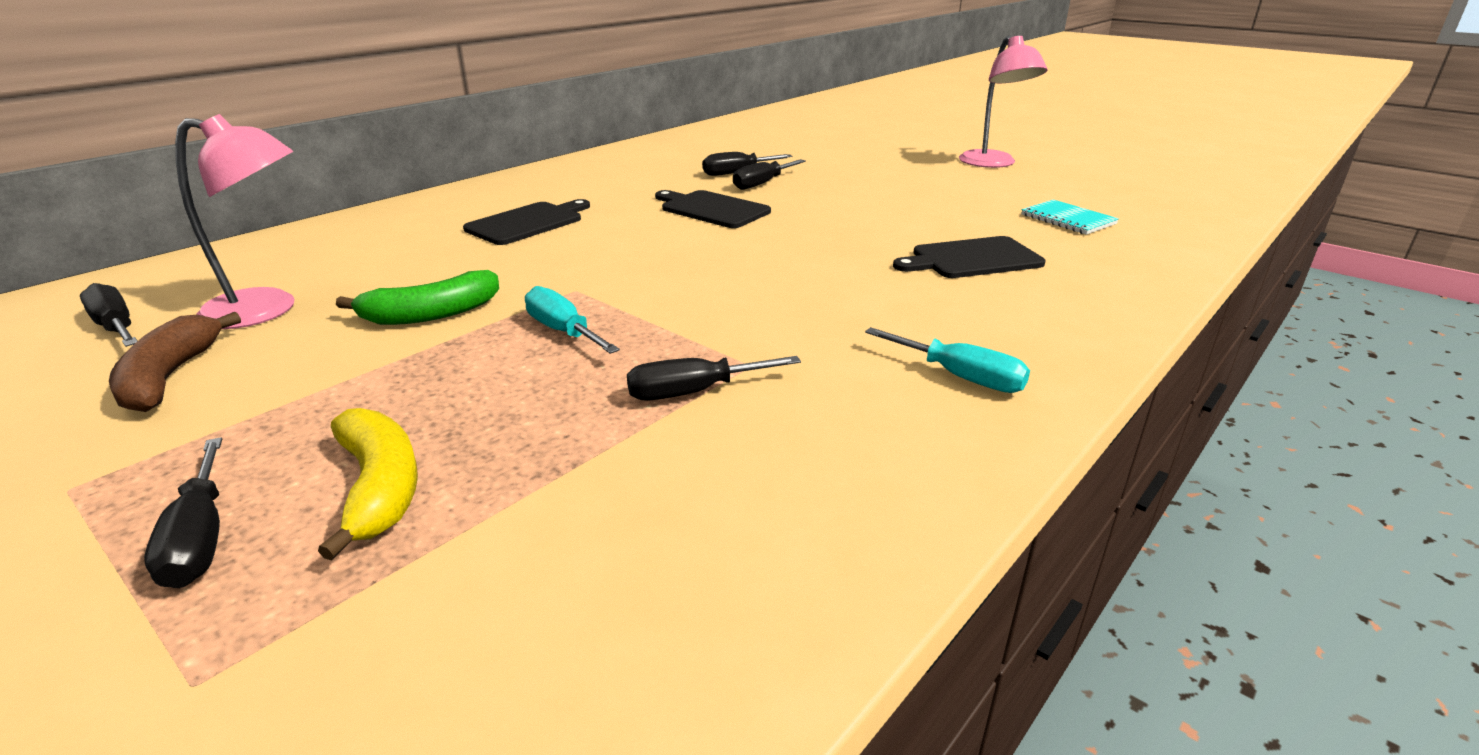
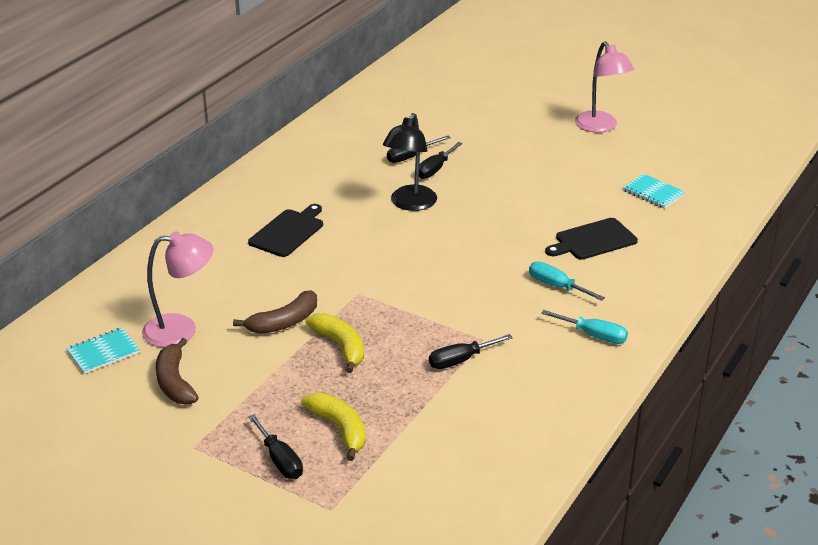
camera: 10 degrees left, 5 degrees up
(116, 327) = (103, 352): black screwdriver -> turquoise notebook
(431, 314) = (284, 322): green banana -> brown banana
(494, 353) = (340, 346): none -> yellow banana
(563, 331) = (369, 327): turquoise screwdriver -> turquoise screwdriver (556, 286)
(712, 209) = (410, 204): black cutting board -> black lamp

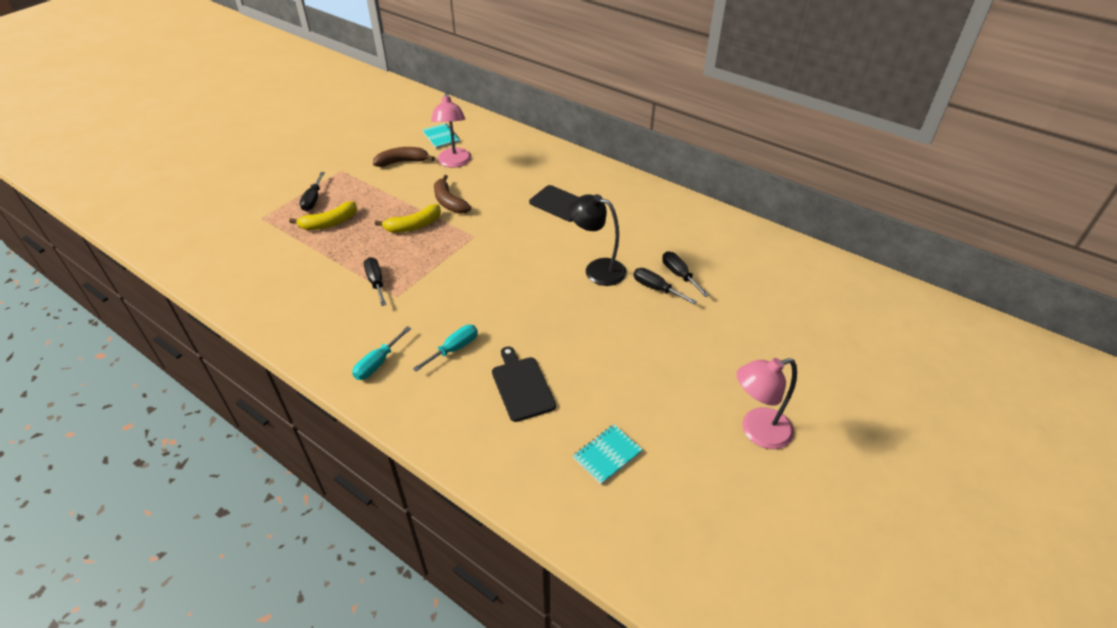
camera: 95 degrees right, 10 degrees up
(280, 460) = (313, 200): black screwdriver -> black screwdriver turned 60 degrees counterclockwise

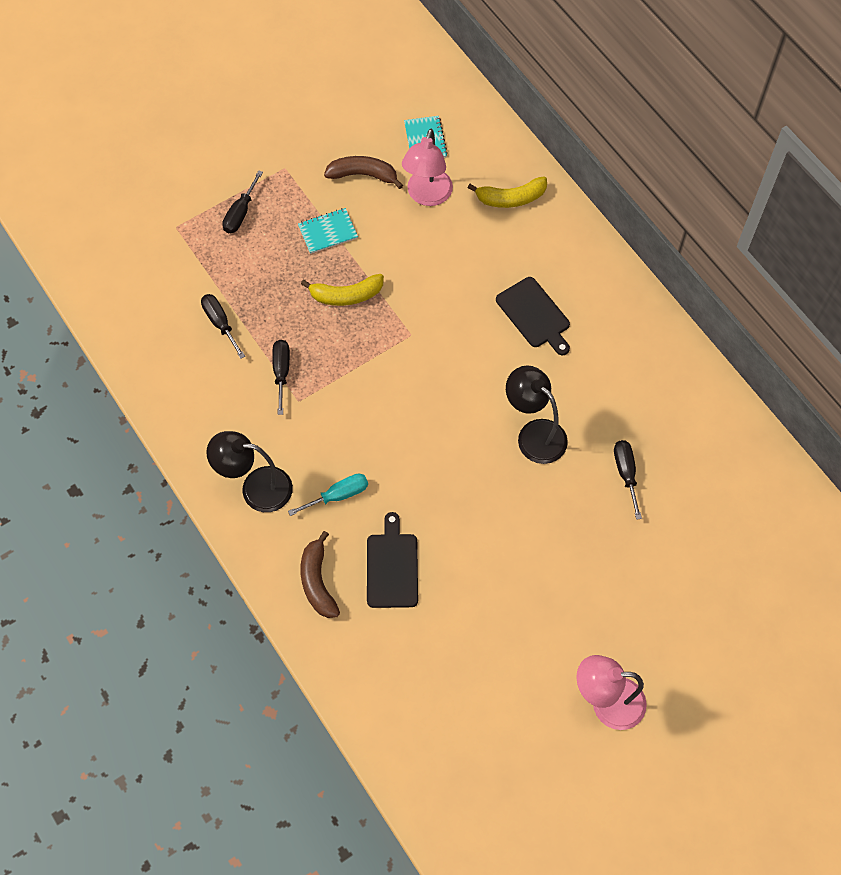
camera: 20 degrees right, 20 degrees up
(329, 223) = (251, 260): yellow banana -> yellow banana (511, 198)
(378, 363) = (256, 488): turquoise screwdriver -> black lamp
(449, 202) = (399, 267): brown banana -> brown banana (317, 581)
(607, 455) = (446, 676): turquoise notebook -> turquoise notebook (328, 232)
(656, 288) = (589, 485): black screwdriver -> black screwdriver (220, 323)

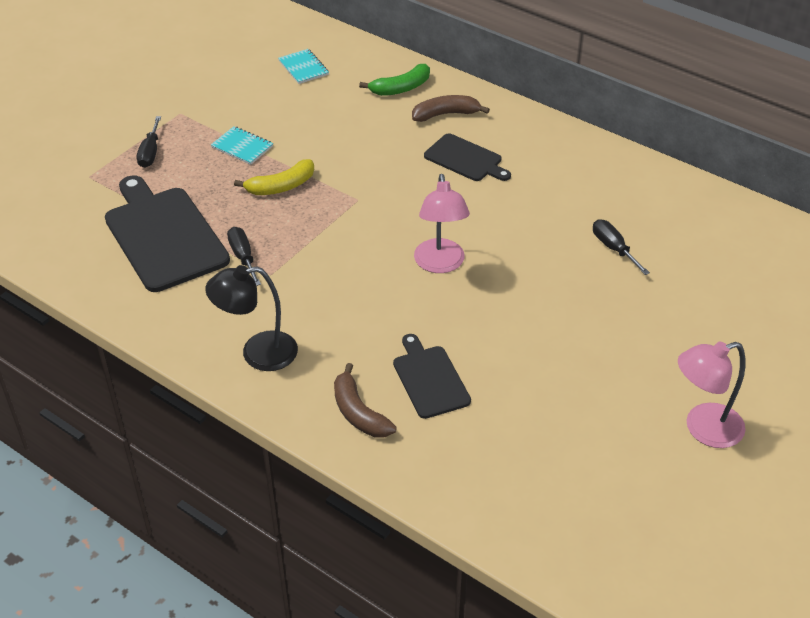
camera: 20 degrees left, 20 degrees down
(220, 323) = (164, 235): black screwdriver -> black cutting board
(328, 232) = (242, 147): turquoise notebook -> turquoise notebook turned 75 degrees clockwise
(338, 495) = (346, 336): turquoise screwdriver -> none
(363, 175) = (257, 102): brown banana -> brown banana (445, 114)
(427, 196) = (324, 103): pink lamp -> pink lamp (440, 264)
(511, 198) = (401, 88): yellow banana -> green banana
(534, 434) = (512, 241): black lamp -> none

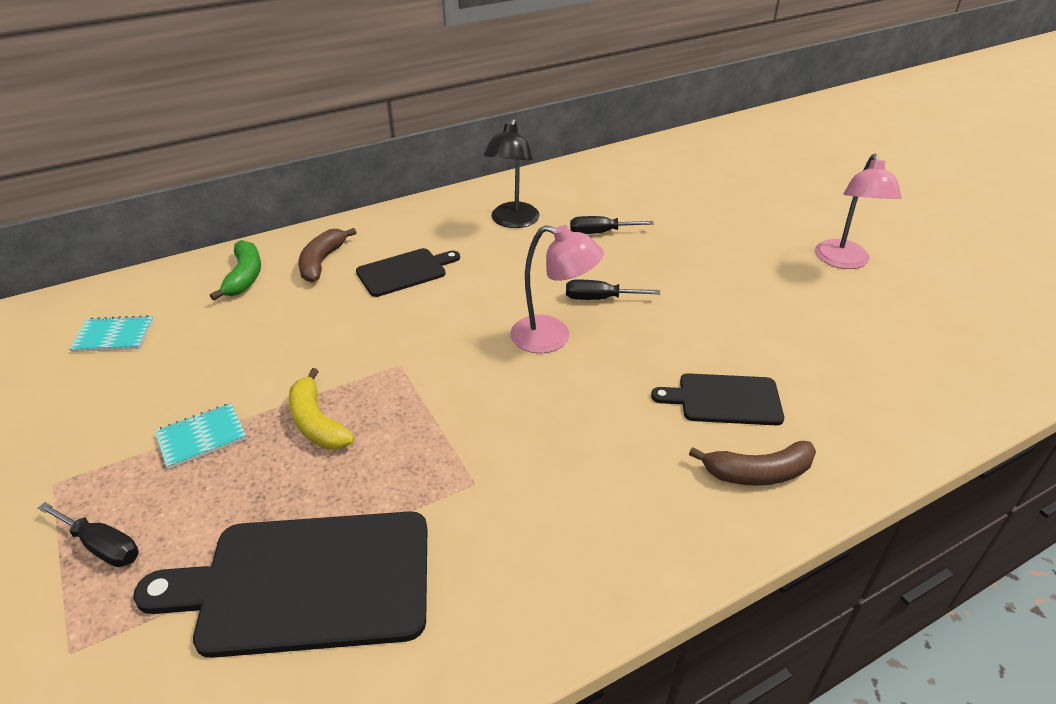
camera: 65 degrees left, 5 degrees down
(243, 257) = (422, 501): black screwdriver -> black screwdriver (599, 299)
(257, 353) = (616, 540): black lamp -> black lamp (513, 221)
(281, 186) = (317, 423): yellow banana -> yellow banana turned 150 degrees clockwise

